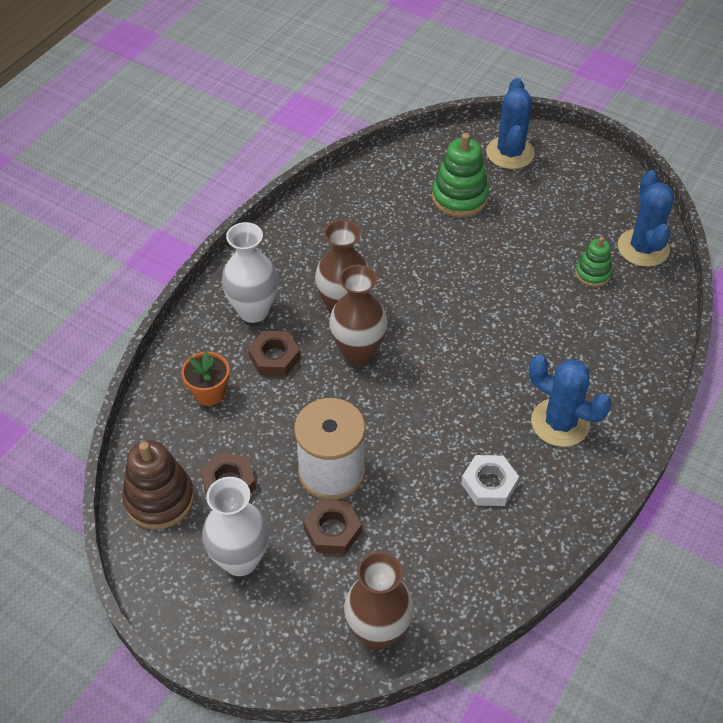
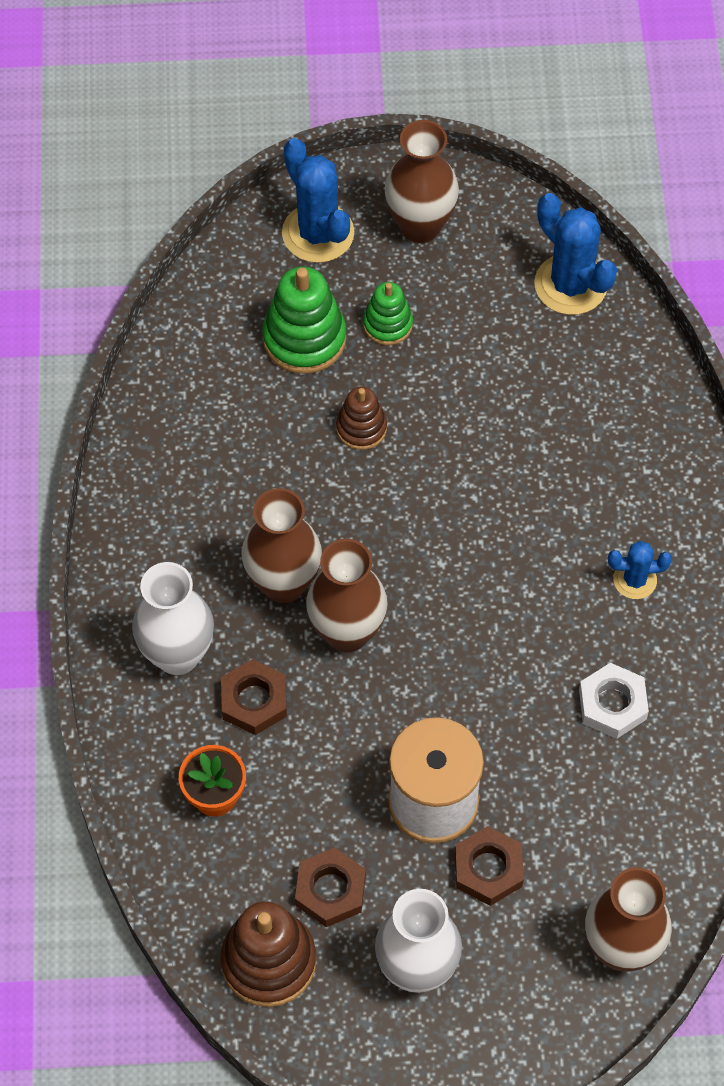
camera: 35 degrees left, 10 degrees up
(455, 256) = (361, 428): none -> brown stacking toy
(560, 423) = (635, 580): blue cactus -> blue cactus, size x0.56
(573, 177) = (420, 226): none -> brown vase
(592, 273) = (537, 356): green stacking toy -> green stacking toy (387, 324)

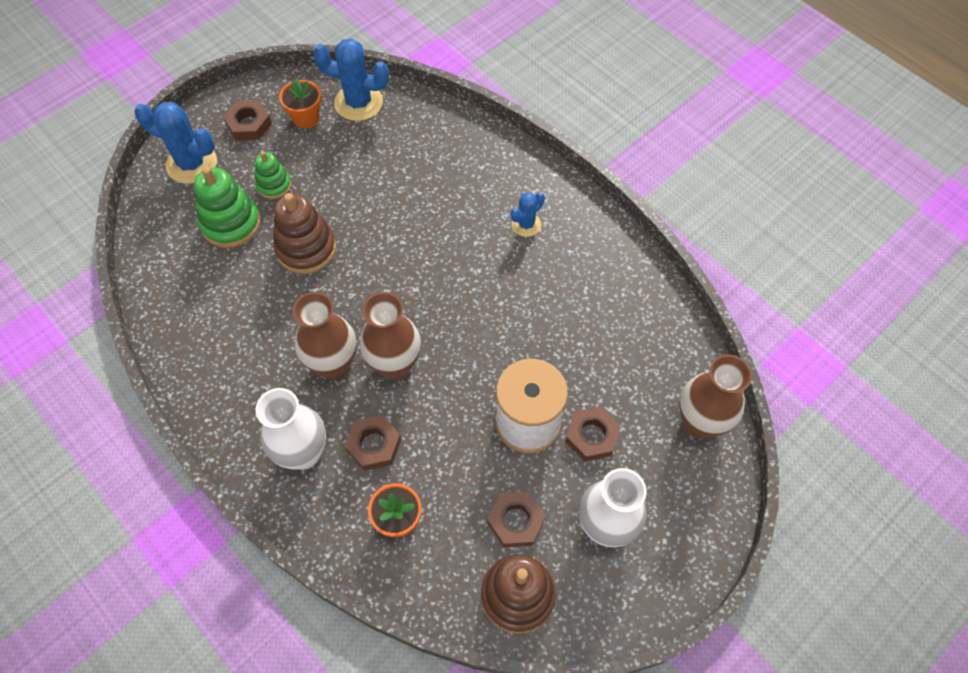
camera: 40 degrees left, 0 degrees up
(361, 428) = (306, 248): brown stacking toy -> brown stacking toy, size x1.67
(420, 226) = (249, 124): brown vase -> brown nut
(492, 262) = (306, 118): none -> orange flower pot
(612, 704) = (574, 296): white nut -> none

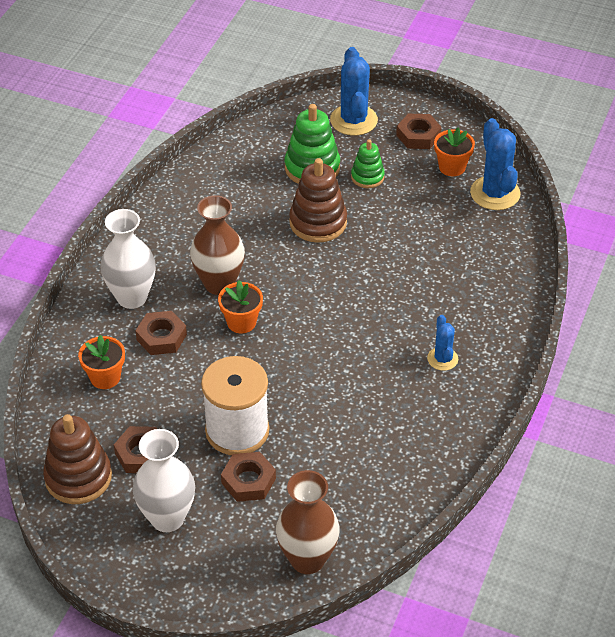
camera: 65 degrees right, 15 degrees down
(395, 365) = (241, 322): brown vase -> orange flower pot
(526, 224) = (442, 359): blue cactus -> blue cactus turned 60 degrees clockwise

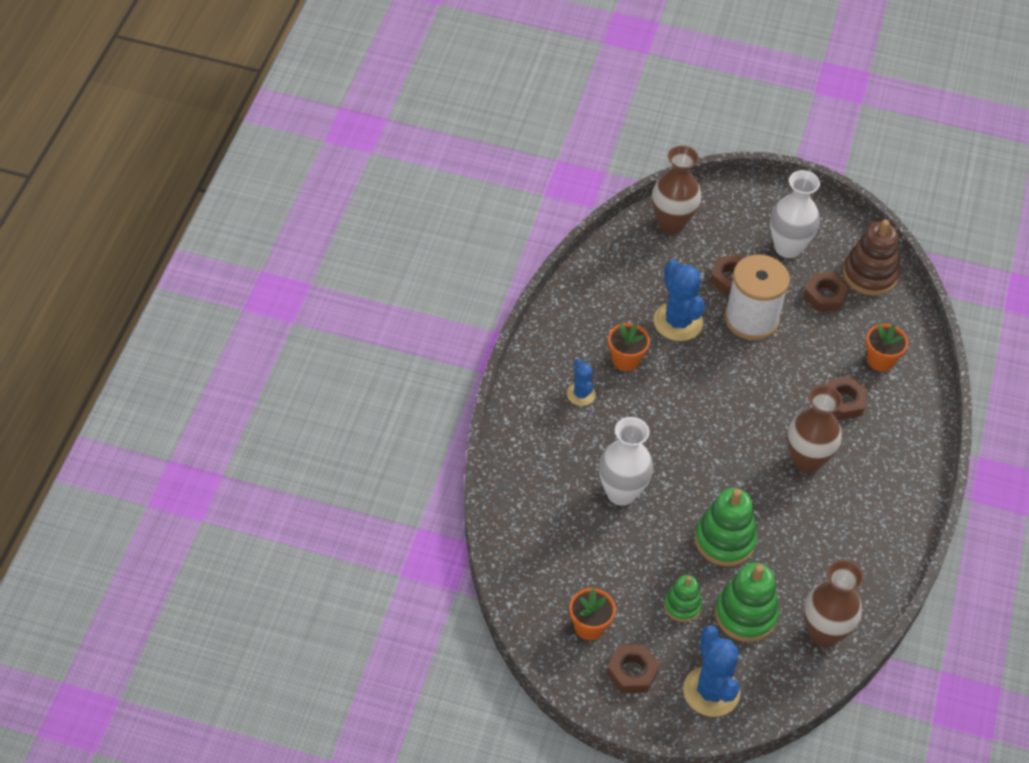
camera: 170 degrees right, 5 degrees up
(132, 297) = (885, 441): white vase -> white vase (621, 493)
(241, 322) = (774, 421): orange flower pot -> orange flower pot (625, 360)
(246, 152) = (824, 633): none -> brown vase
(318, 222) = (724, 541): brown stacking toy -> green stacking toy
(495, 193) = (539, 592): blue cactus -> blue cactus (678, 322)

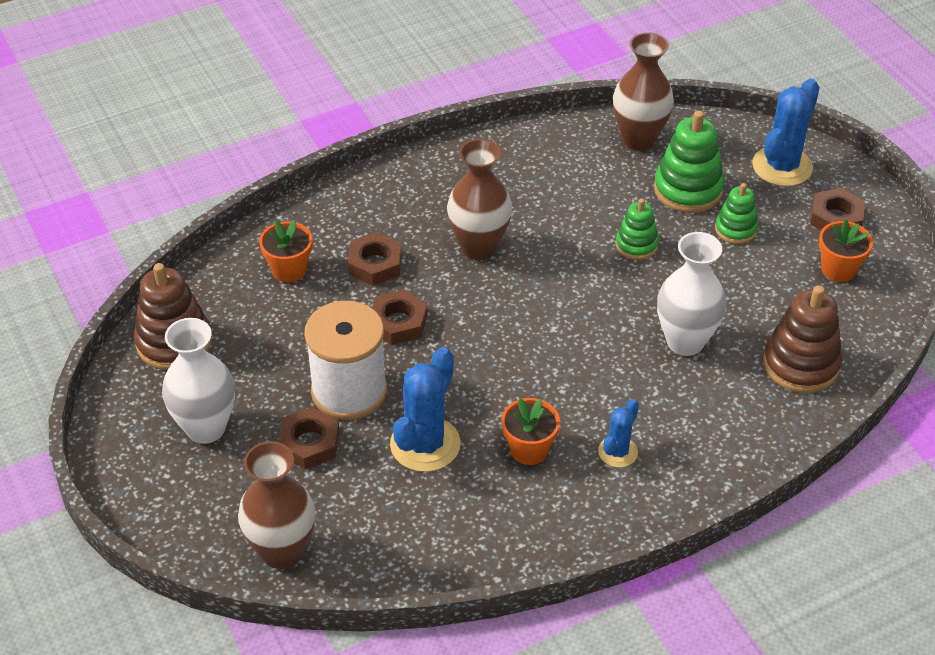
camera: 130 degrees left, 5 degrees down
(542, 531) = (801, 364): none -> brown stacking toy
(724, 541) = (636, 245): green stacking toy -> green stacking toy, size x0.60
(825, 296) = (246, 357): brown nut -> brown nut (398, 322)

